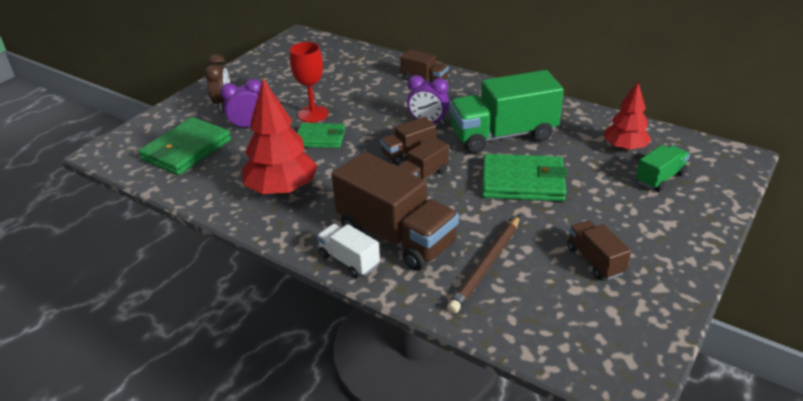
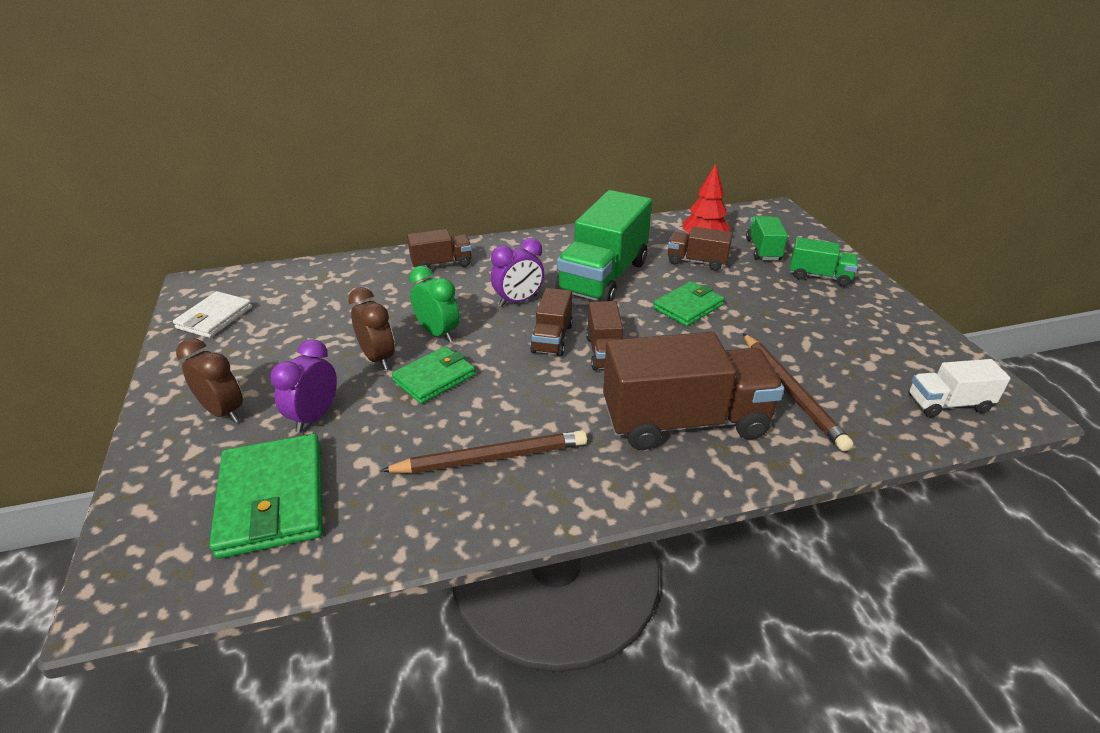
camera: 50 degrees left, 0 degrees up
(281, 56) = (214, 318): none -> white wallet
(282, 189) = (491, 457): red tree -> brown pencil
(313, 114) = (378, 358): red goblet -> brown clock
(349, 260) = (690, 475): white truck -> white truck (948, 404)
(358, 117) = (438, 333): none -> green clock
(523, 182) = (688, 307): green wallet -> green wallet, size x0.64
(595, 260) = (840, 335): brown truck -> brown truck (697, 262)
(667, 219) = (819, 276): none -> green truck

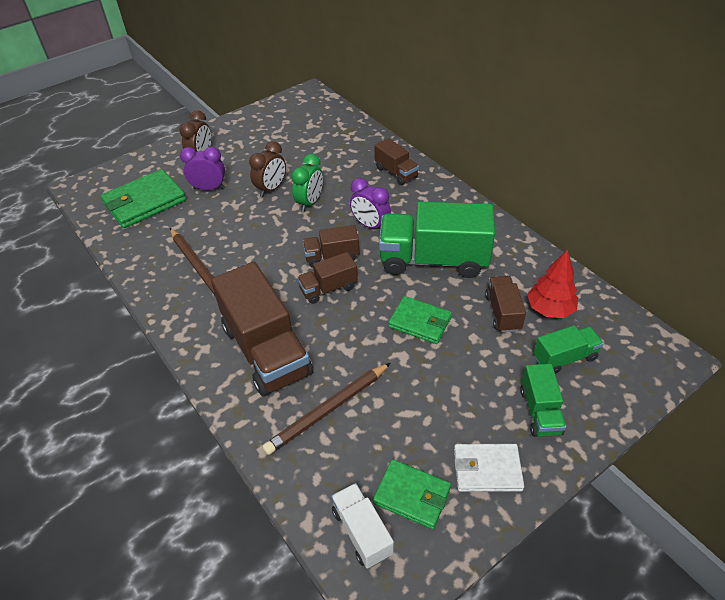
camera: 70 degrees right, 10 degrees up
(214, 318) = (280, 114): white wallet -> white wallet (487, 469)
(434, 378) = (262, 219): green wallet -> green wallet (412, 495)

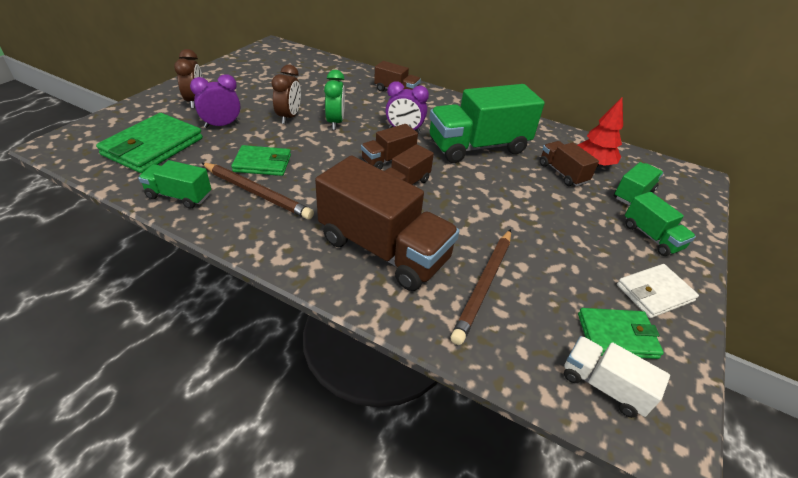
camera: 30 degrees left, 5 degrees down
(140, 257) = (179, 196): none -> green truck
(420, 322) = (505, 194): green wallet -> green wallet (262, 163)

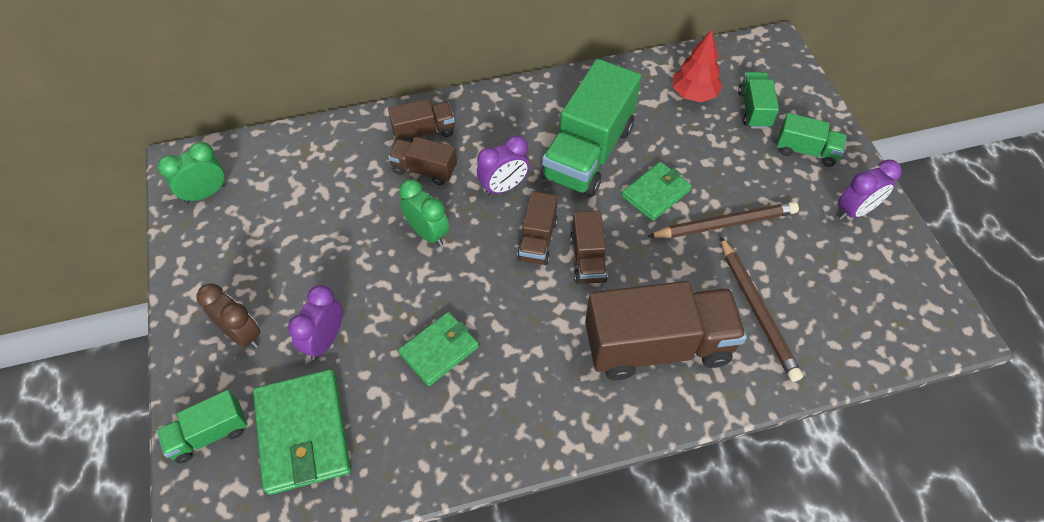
camera: 40 degrees left, 15 degrees up
(179, 196) = (426, 459): green truck -> green truck (209, 434)
(257, 193) = (486, 388): brown pencil -> brown pencil (725, 224)
(265, 57) = (206, 194): none -> green clock
(289, 117) = (374, 266): brown clock -> none
(562, 173) = (684, 128): brown truck -> brown truck (424, 170)
(603, 386) = (898, 324): white truck -> none
(617, 336) = (869, 274): green wallet -> green wallet (656, 193)
(654, 293) = (855, 211): white wallet -> purple clock

